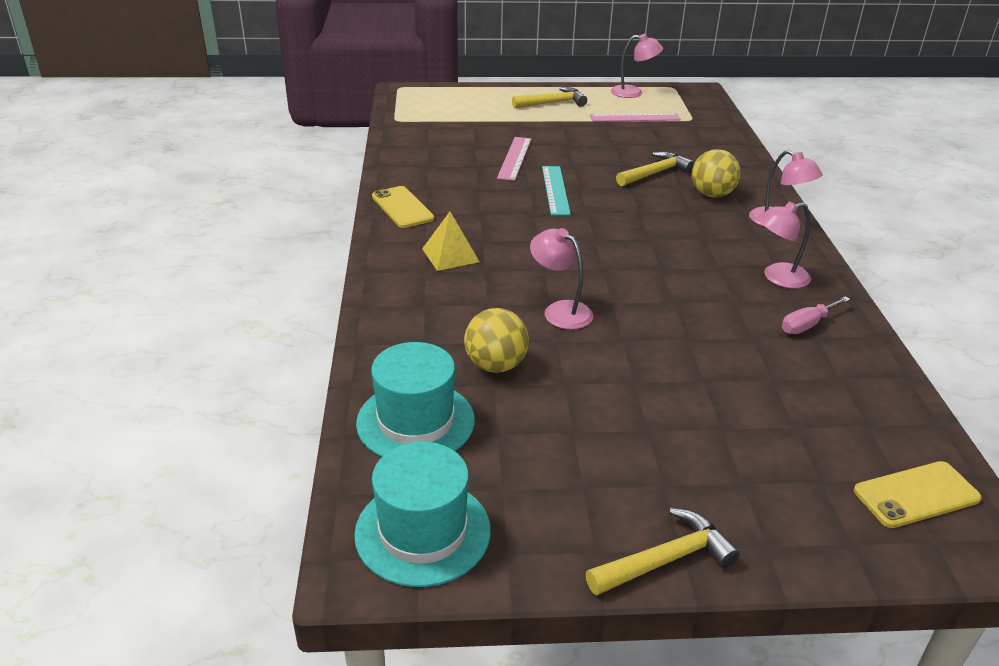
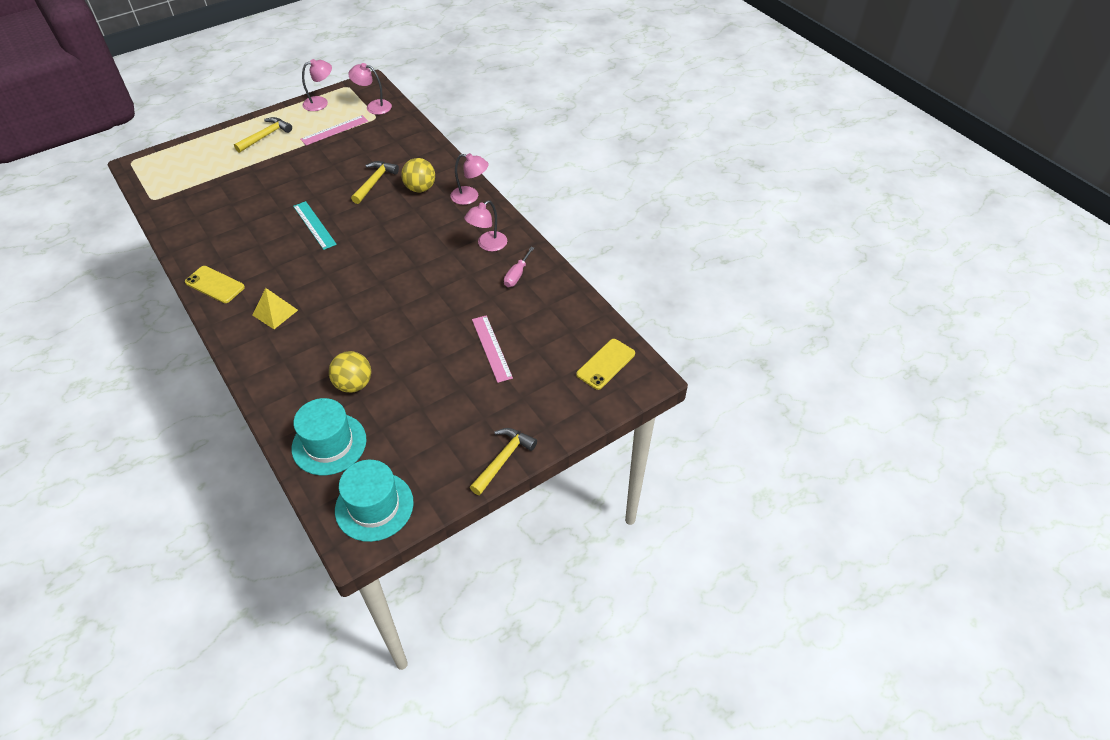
camera: 30 degrees left, 15 degrees up
(514, 158) = (268, 205): pink ruler -> pink ruler (491, 348)
(560, 311) = (371, 327): pink lamp -> pink lamp (373, 106)

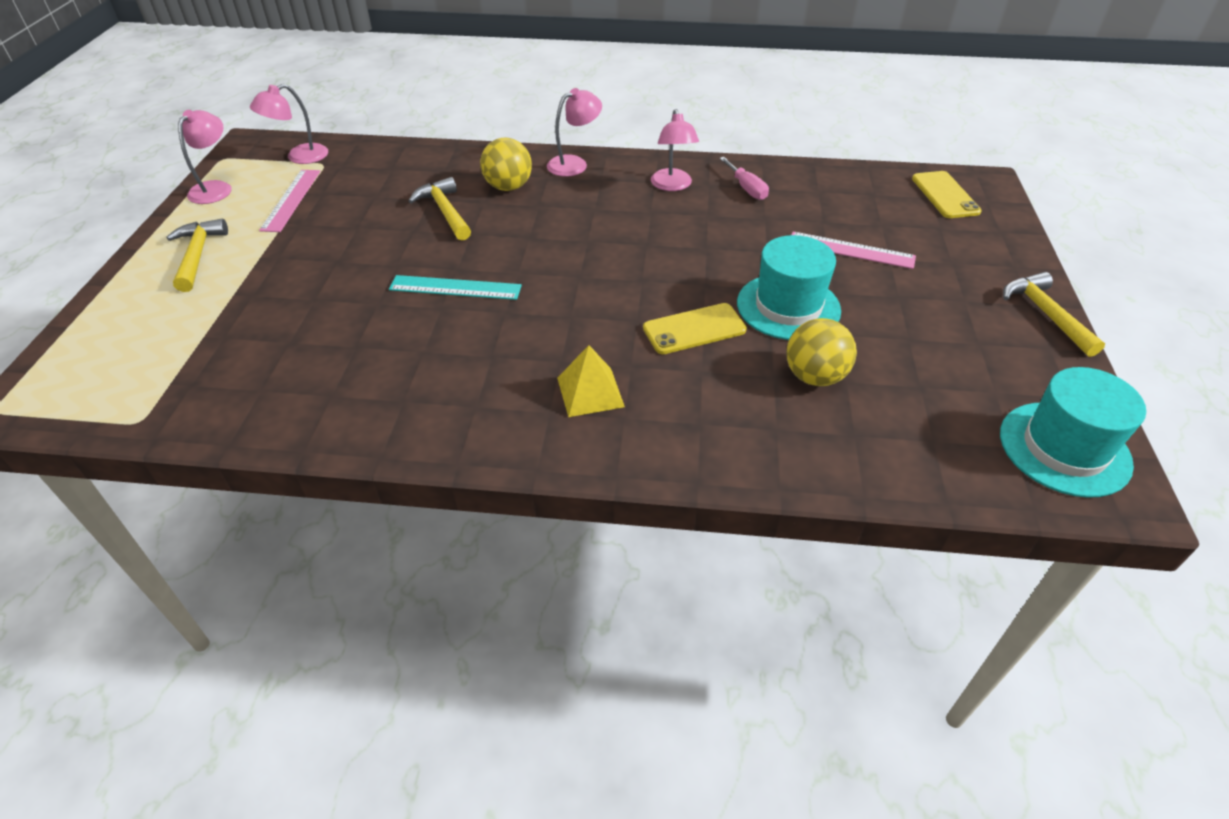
camera: 50 degrees left, 5 degrees down
(215, 285) = (450, 430): yellow phone -> yellow phone (694, 329)
(329, 444) = (913, 444): turquoise hat -> turquoise hat (788, 306)

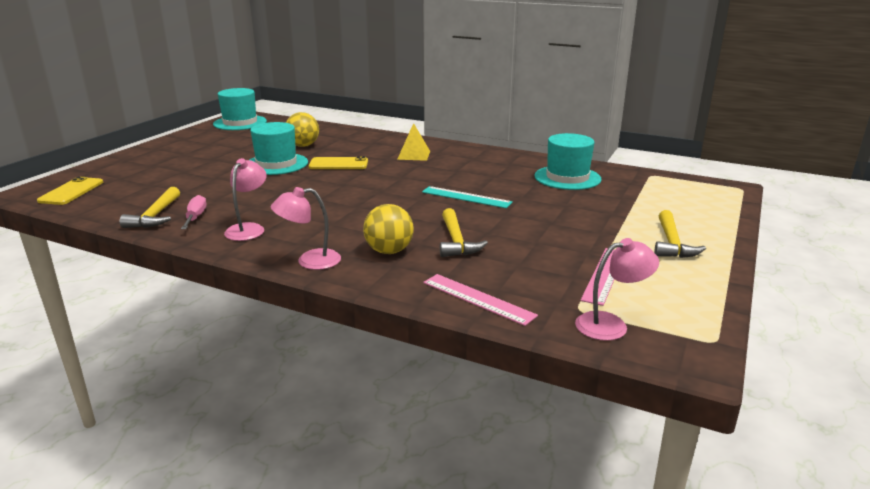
camera: 160 degrees left, 20 degrees down
(216, 188) = (696, 302): pink lamp -> none
(299, 376) = (567, 178): none -> turquoise hat
(851, 250) = (196, 177): pink ruler -> pink ruler (478, 299)
(1046, 314) = (157, 145): yellow hammer -> yellow hammer (155, 216)

